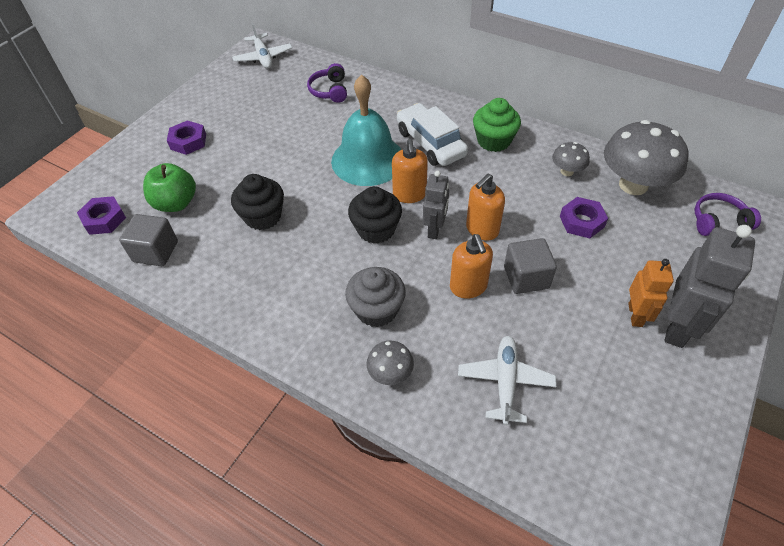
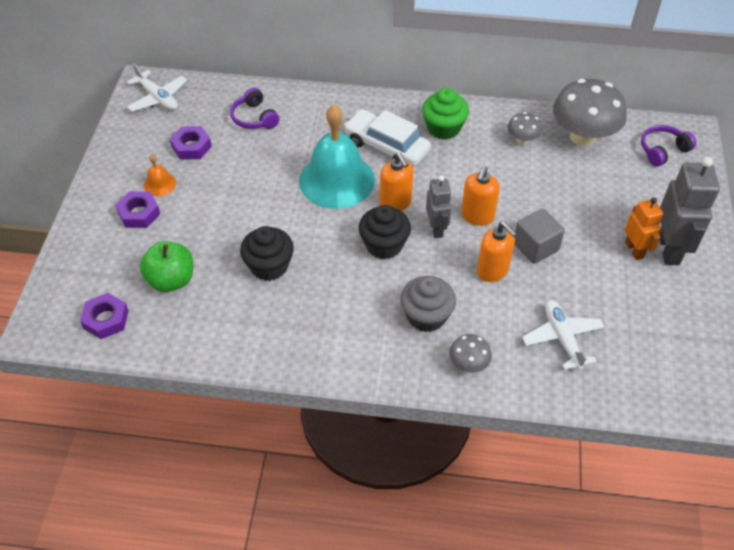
camera: 25 degrees left, 0 degrees up
(156, 251) = (184, 333): grey cube -> none
(220, 123) = (160, 184): none -> orange bell
(581, 221) = (556, 183): purple nut -> purple nut (191, 147)

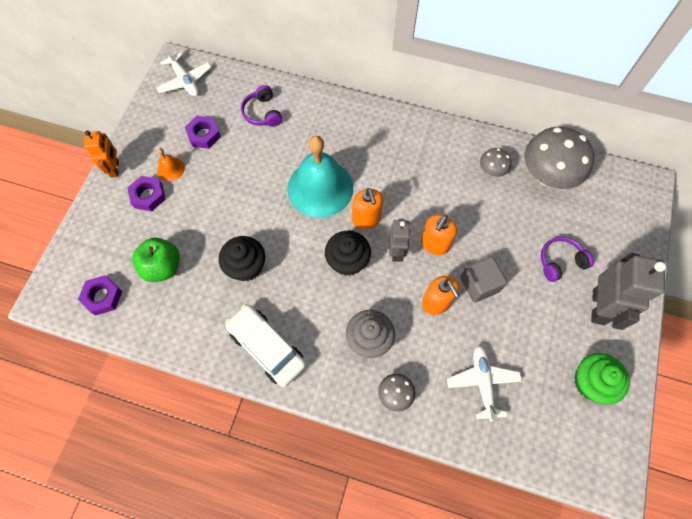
camera: 10 degrees right, 15 degrees up
(387, 146) = (370, 160): white car -> white car (267, 347)
(443, 128) = (424, 148): green cupcake -> green cupcake (591, 382)
(634, 250) = (567, 302): orange robot -> orange robot (115, 169)
(663, 150) = (617, 201): purple headphones -> purple headphones (560, 262)

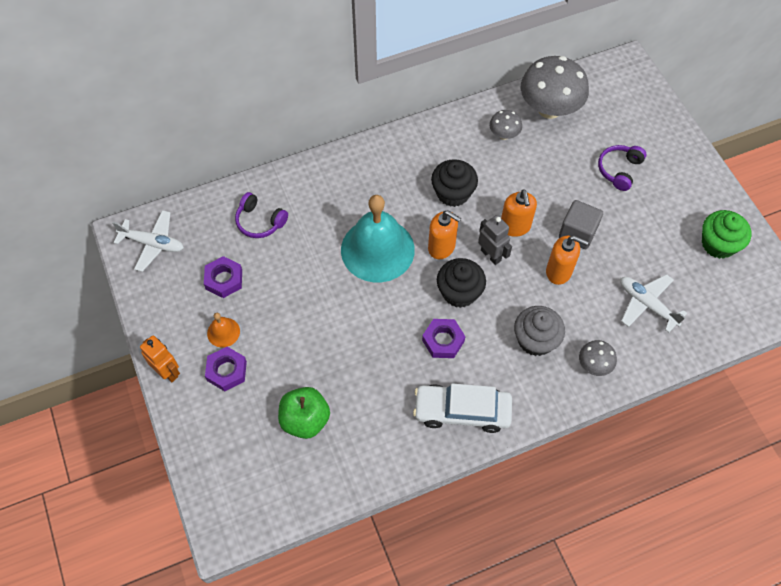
camera: 40 degrees left, 5 degrees down
(103, 297) = (276, 487): purple nut -> purple nut (443, 340)
(246, 266) = (379, 362): black cupcake -> black cupcake (453, 193)
(599, 307) = (675, 184): grey robot -> none

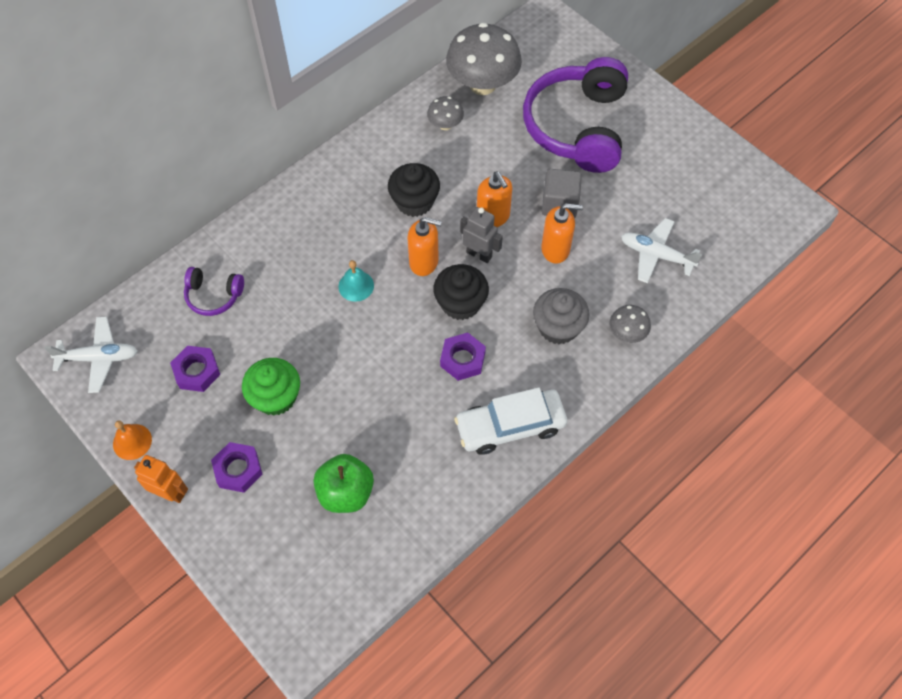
camera: 20 degrees left, 0 degrees up
(223, 332) = (218, 429): orange bell -> orange bell (132, 441)
(377, 249) = (356, 286): turquoise bell -> turquoise bell, size x0.42
(619, 170) = (578, 127): purple headphones -> purple headphones, size x2.23
(718, 244) = (703, 172): green cupcake -> green cupcake (275, 397)

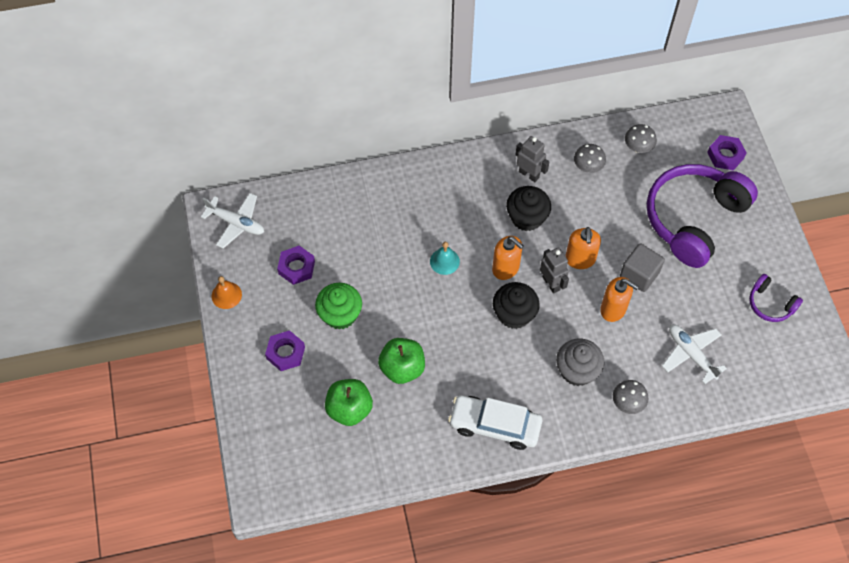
camera: 30 degrees right, 0 degrees up
(170, 493) = (232, 345): orange robot -> none
(214, 295) = (339, 217): purple headphones -> purple headphones (770, 304)
(377, 418) = (402, 368): none -> green apple
(391, 158) = (529, 174): none -> grey robot
(462, 359) = (490, 357): purple nut -> purple nut (725, 155)
(482, 84) = (638, 147): grey mushroom -> grey mushroom, size x0.48

